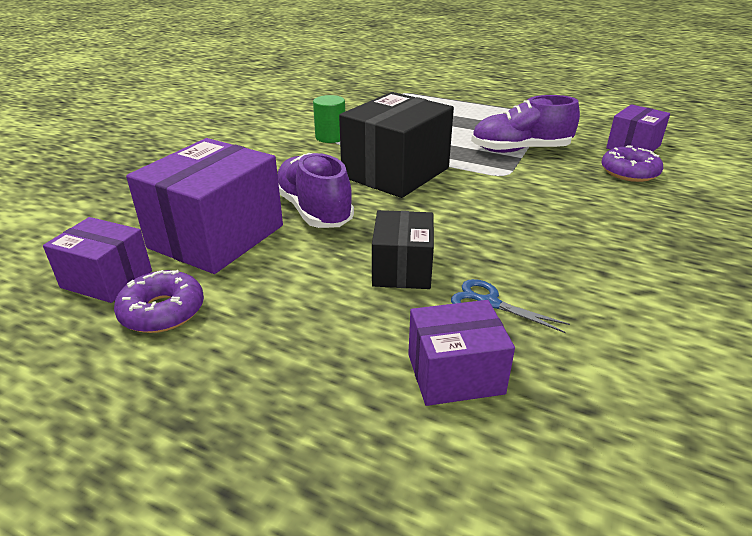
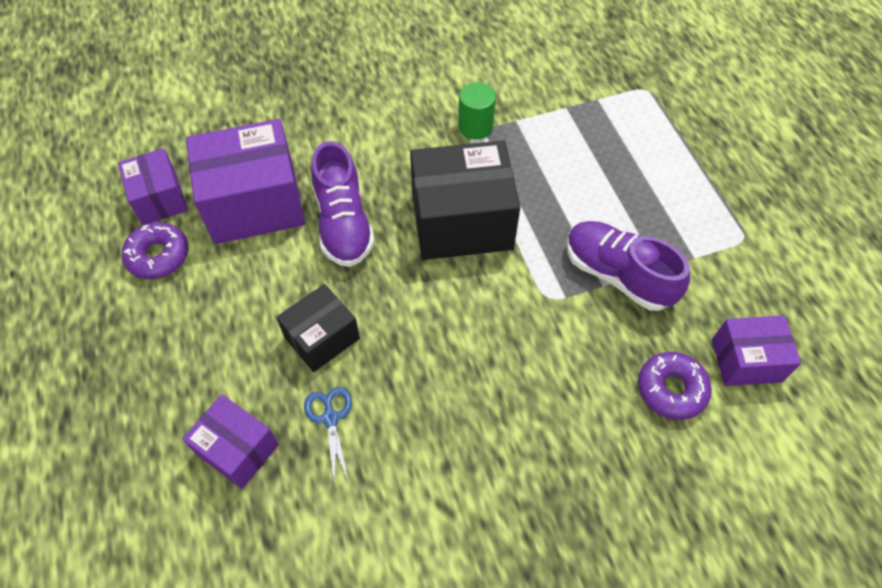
camera: 45 degrees right, 25 degrees up
(313, 211) = (343, 224): purple shoe -> purple shoe turned 150 degrees clockwise

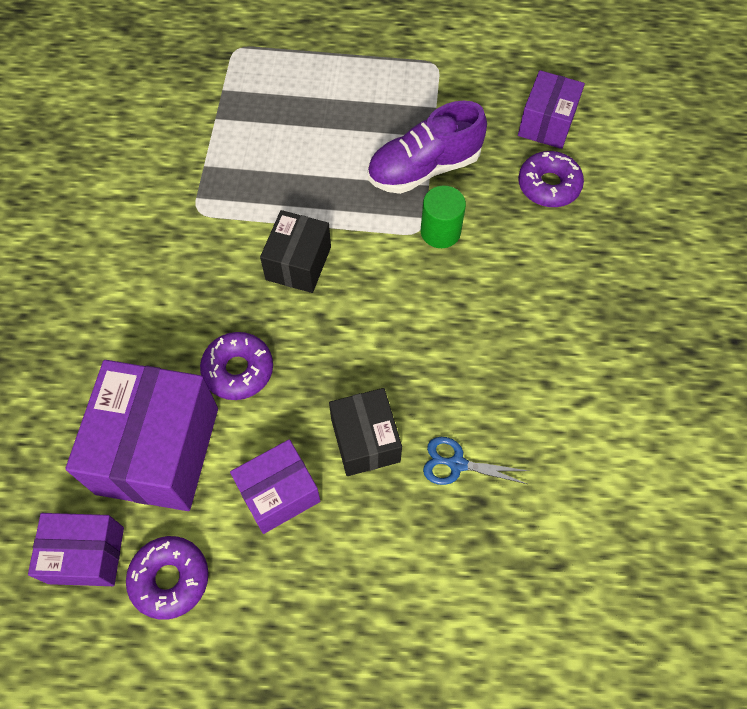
camera: 65 degrees left, 5 degrees up
(237, 449) = (452, 563): purple box -> purple box (279, 493)
(343, 224) = (238, 370): purple shoe -> purple donut
(462, 222) = (298, 263): black box -> black box, size x0.57
(475, 126) = (189, 202): green cylinder -> green cylinder (440, 231)

